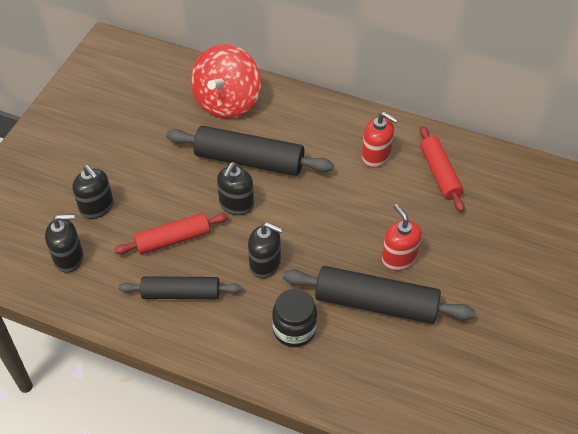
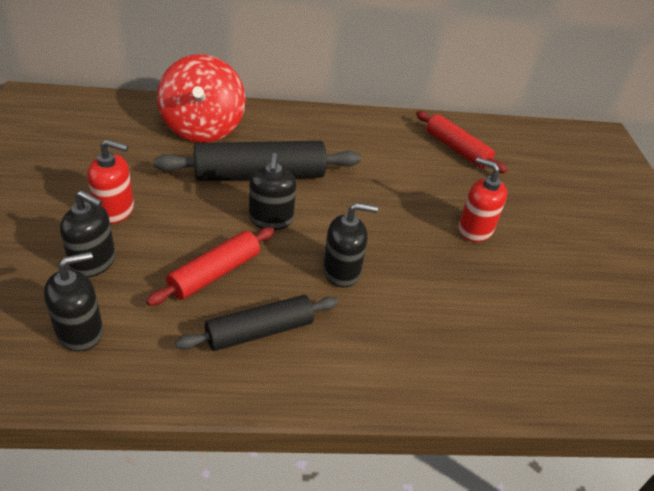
camera: 30 degrees left, 10 degrees down
(294, 329) = (420, 331): black jar -> none
(376, 156) = (388, 146): red soap dispenser -> red soap dispenser (115, 210)
(376, 303) = (485, 278): black rolling pin -> none

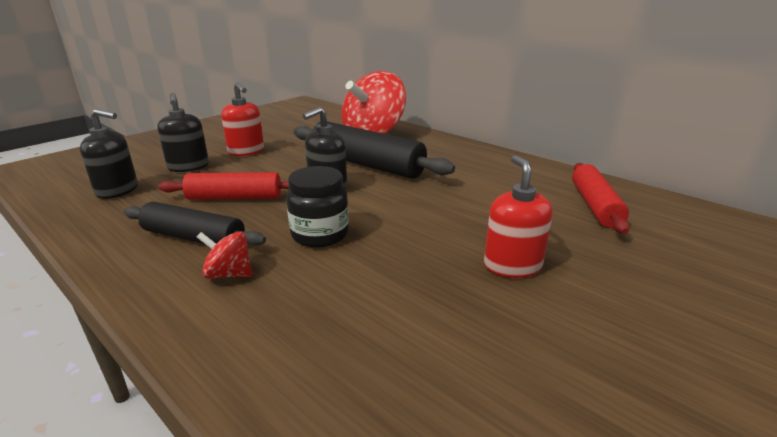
camera: 50 degrees right, 15 degrees down
(340, 342) = (229, 274): none -> red spinning top
(341, 271) = (320, 235): black soap dispenser -> black jar

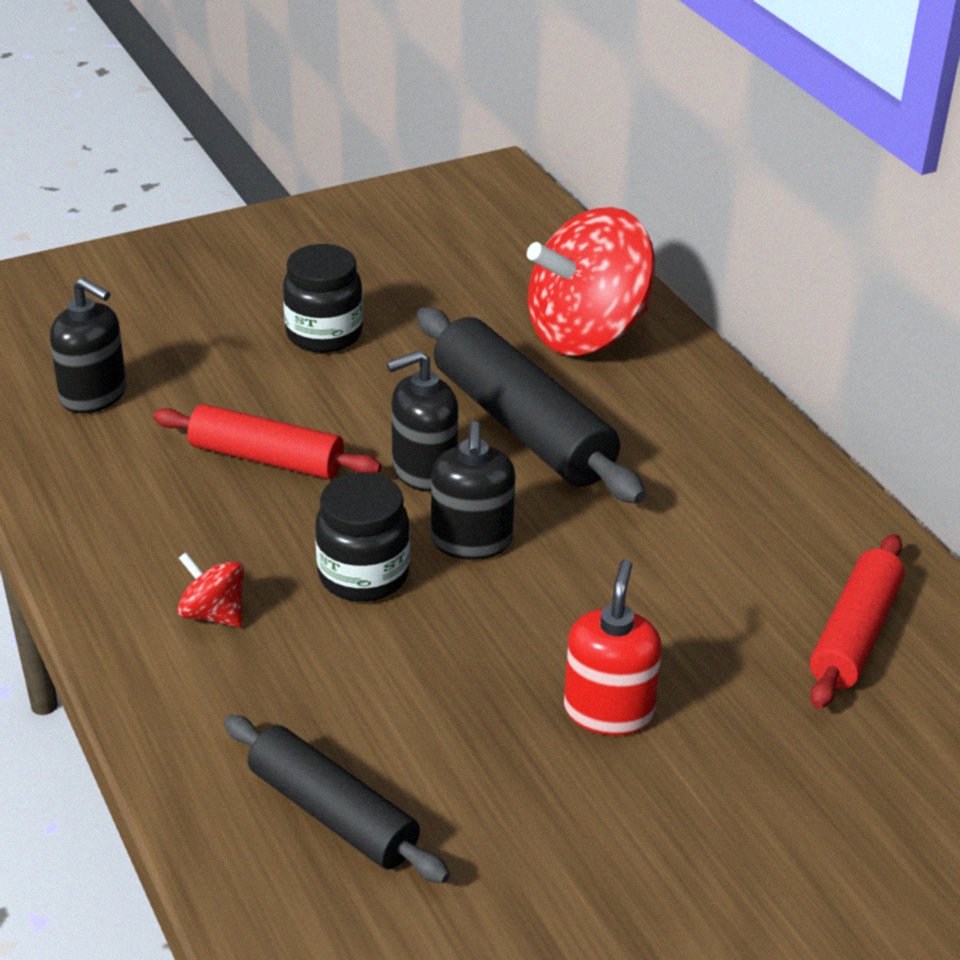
camera: 20 degrees right, 10 degrees up
(188, 167) = (214, 358): black soap dispenser -> black soap dispenser (471, 541)
(194, 238) = (185, 533): black rolling pin -> black rolling pin (333, 813)
(246, 151) = (324, 334): red soap dispenser -> black jar

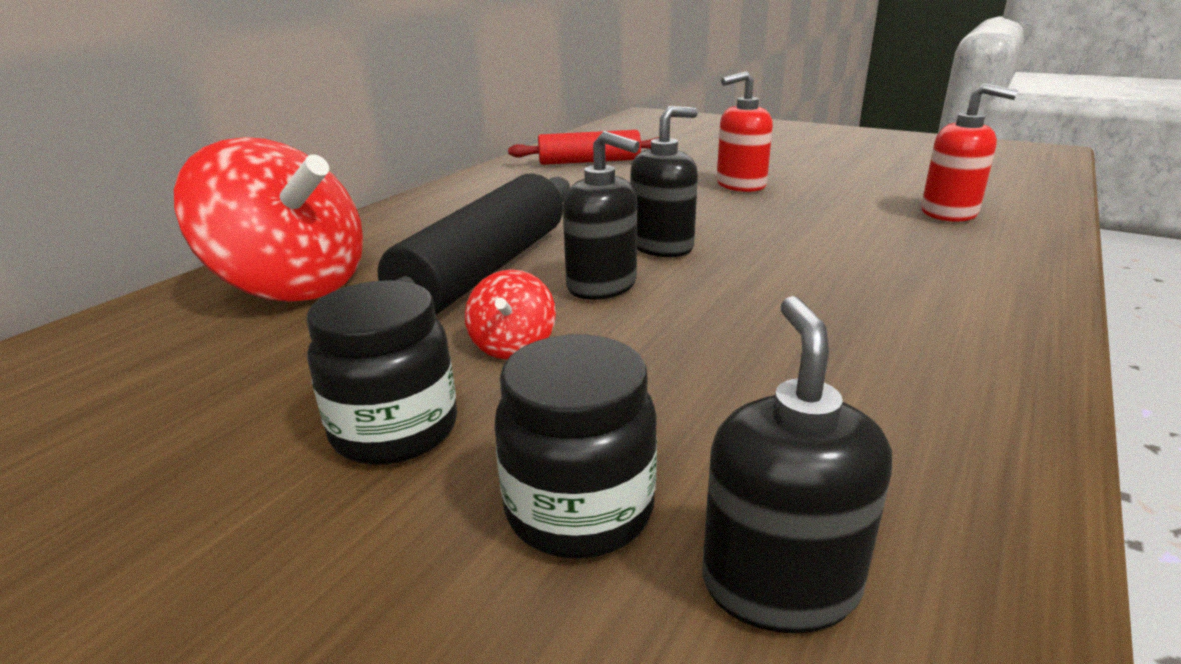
camera: 120 degrees left, 10 degrees down
(213, 614) = (916, 299): red spinning top -> red spinning top (513, 346)
(266, 458) = (695, 361): red rolling pin -> none
(333, 813) = (949, 213): black rolling pin -> red soap dispenser
(363, 575) = (764, 265): black jar -> black jar (579, 509)

